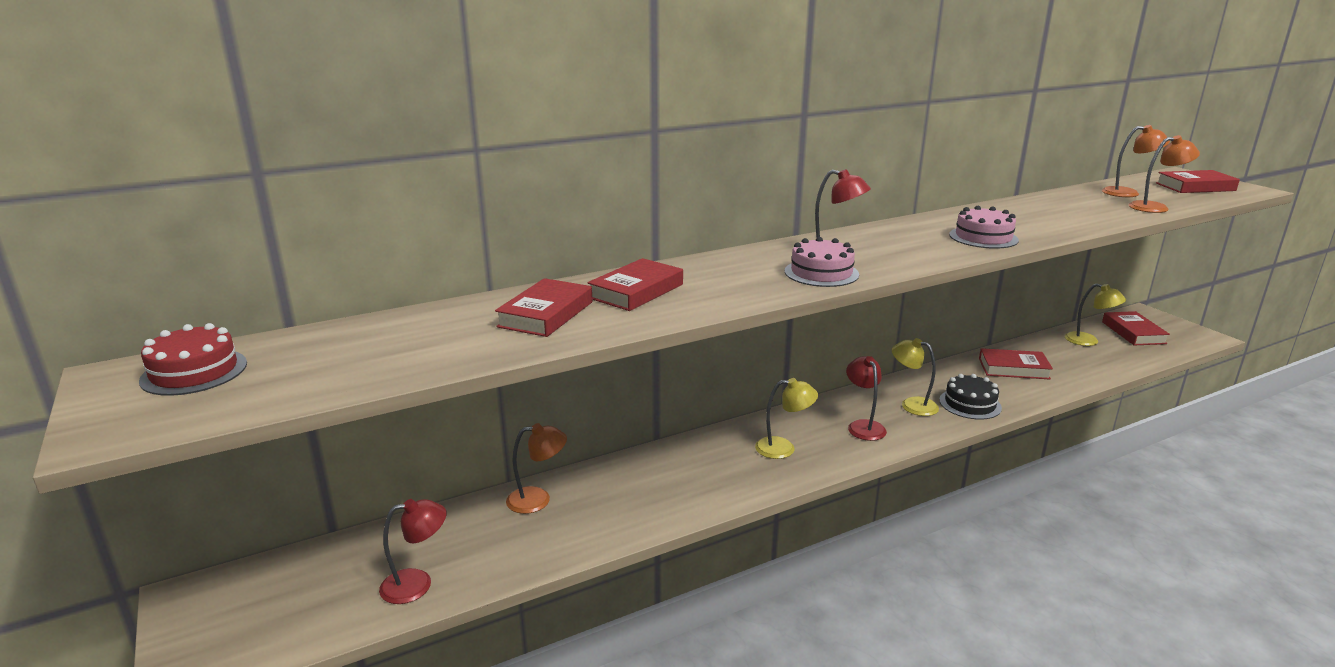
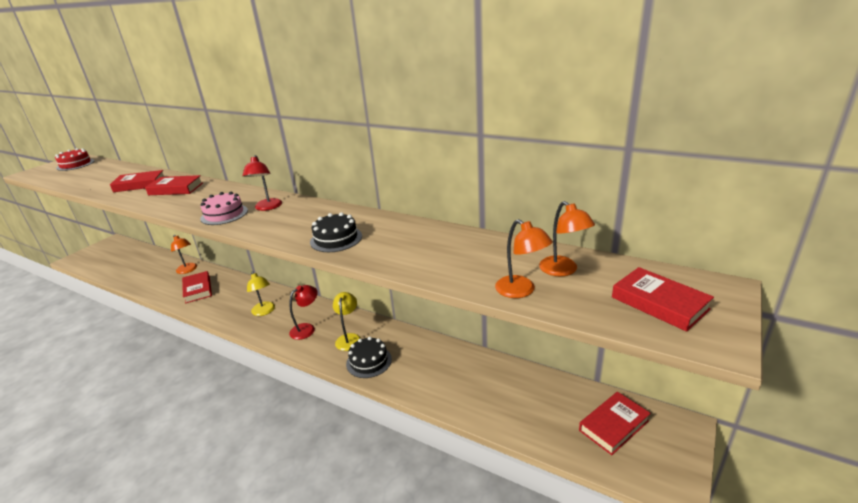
camera: 60 degrees right, 5 degrees up
(417, 584) = (123, 272): red lamp -> none
(983, 237) = (336, 239): pink cake -> black cake
(1013, 368) = (449, 368): red book -> red book (198, 289)
(1088, 341) = (554, 399): yellow lamp -> none

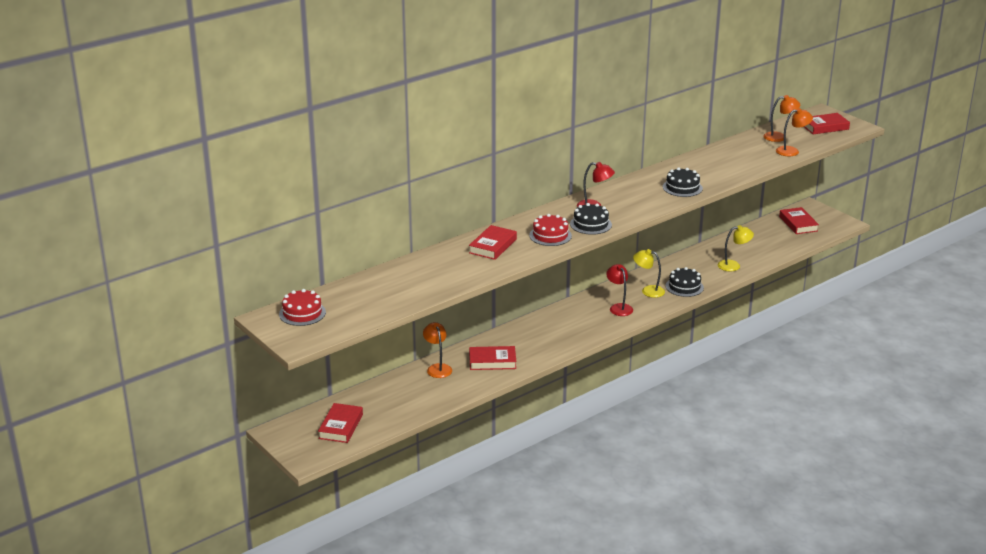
camera: 70 degrees left, 0 degrees up
(140, 184) = (452, 265): red book -> red book (341, 426)
(188, 270) = (437, 368): orange lamp -> orange lamp turned 90 degrees counterclockwise
(197, 204) = (550, 235): none -> red cake
(224, 214) = (590, 224): pink cake -> black cake
(264, 311) = (572, 325): yellow lamp -> yellow lamp (733, 265)

